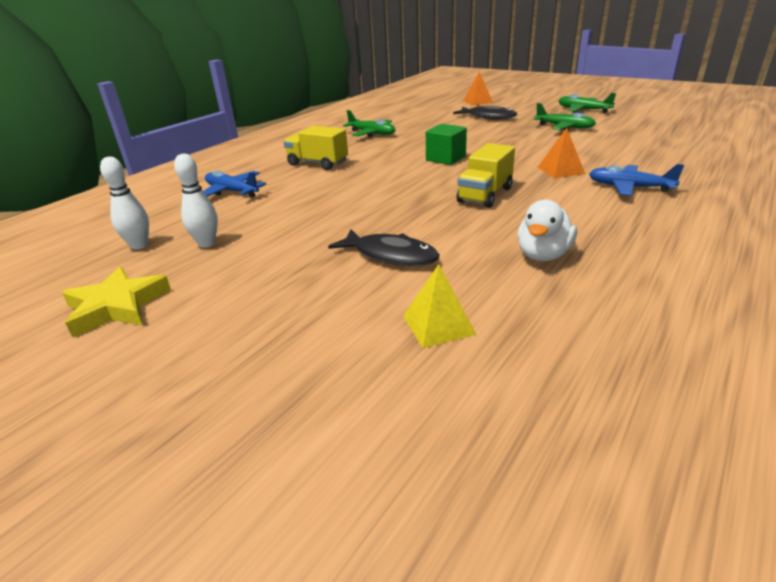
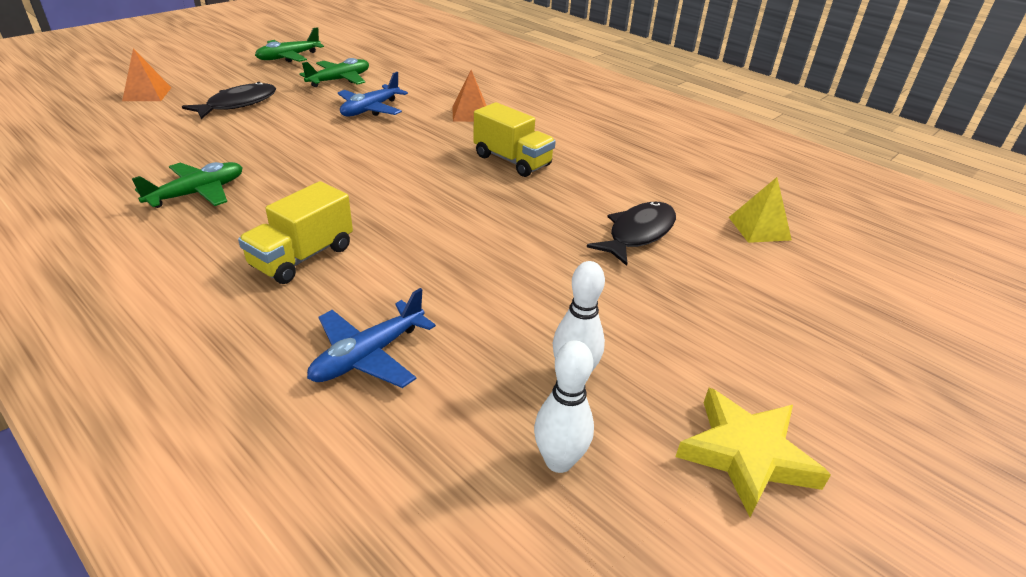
camera: 85 degrees left, 5 degrees up
(445, 158) = (379, 160): green cube -> none
(543, 255) = (651, 164): white duck -> none
(629, 187) = (532, 101): blue plane -> blue plane (370, 109)

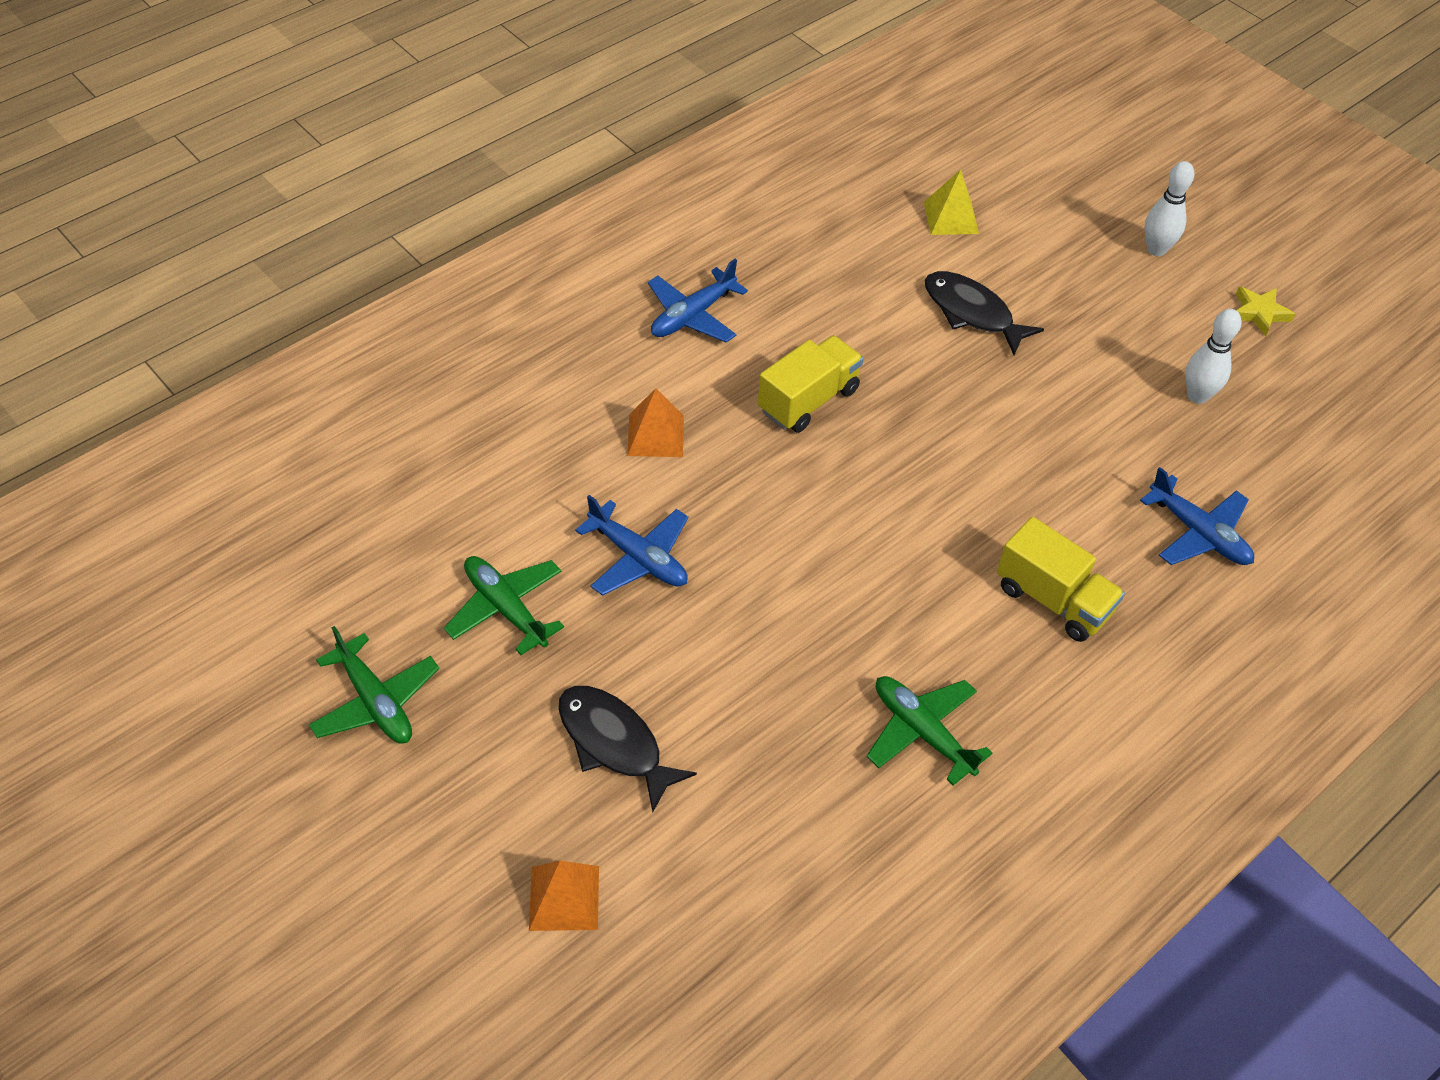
camera: 85 degrees left, 15 degrees up
(559, 461) = (1288, 416): white bowling pin -> white bowling pin (1156, 249)
(581, 124) = (692, 316): none -> blue plane
(746, 454) = (1259, 313): yellow star -> yellow star, size x0.61

